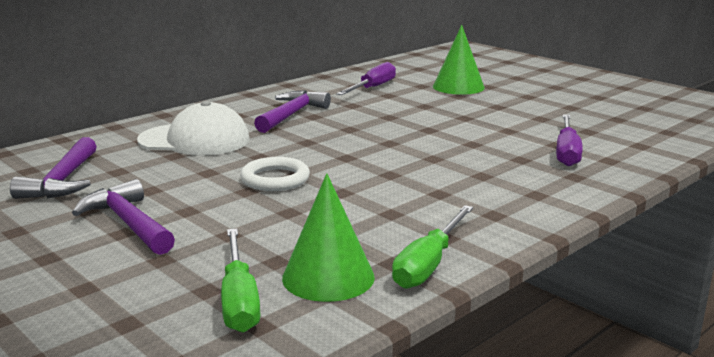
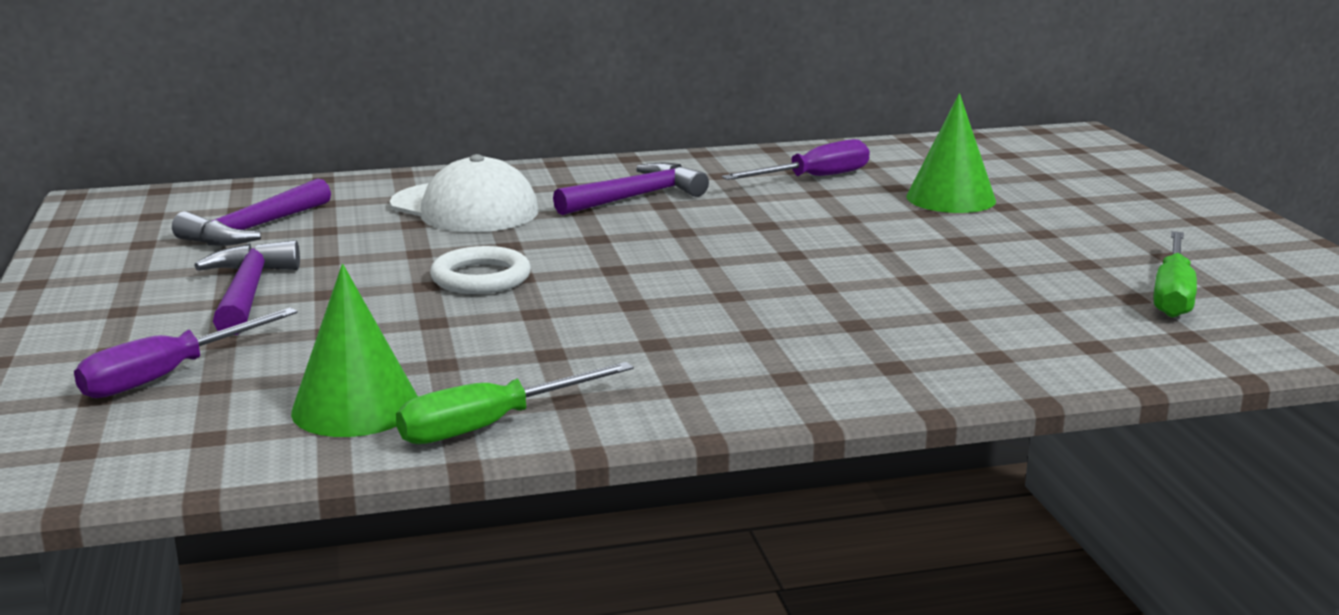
camera: 30 degrees right, 0 degrees up
(239, 299) = (230, 404): green screwdriver -> green screwdriver (1172, 294)
(567, 152) = (945, 329): purple screwdriver -> purple screwdriver (168, 375)

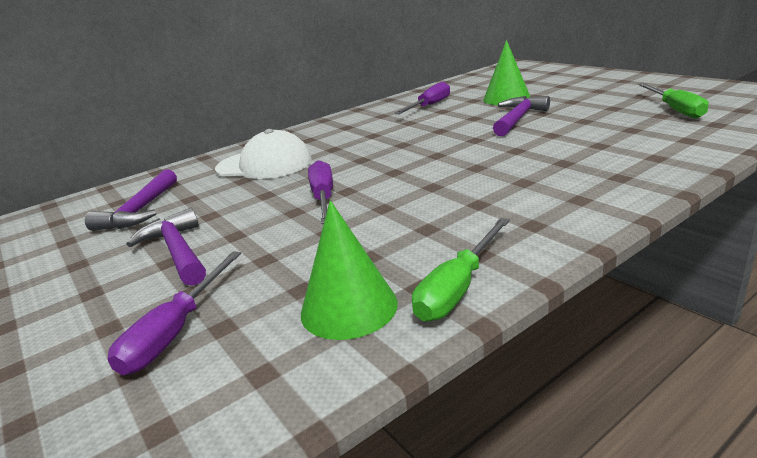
camera: 20 degrees left, 5 degrees up
(481, 278) = (323, 198): white ring -> purple screwdriver
(636, 197) = (354, 135): purple hammer -> purple hammer (518, 119)

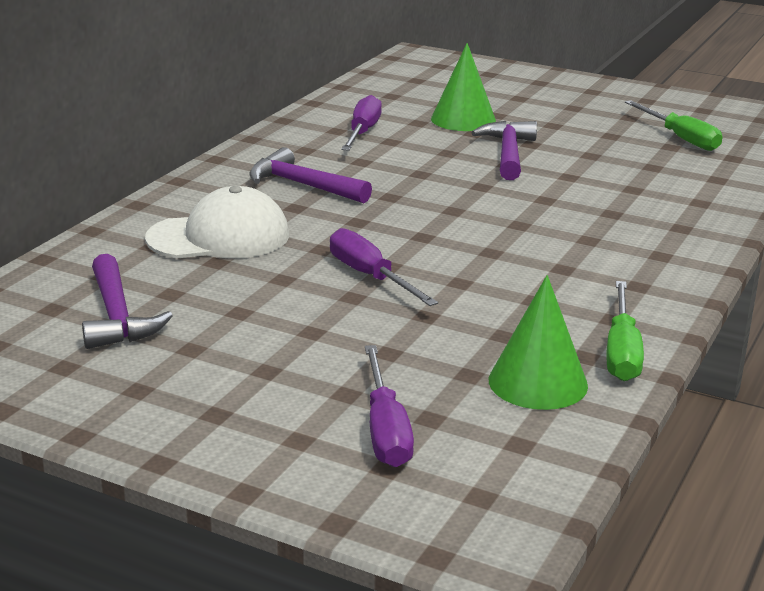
camera: 30 degrees left, 0 degrees up
(178, 251) = (262, 357): purple hammer -> purple hammer (303, 185)

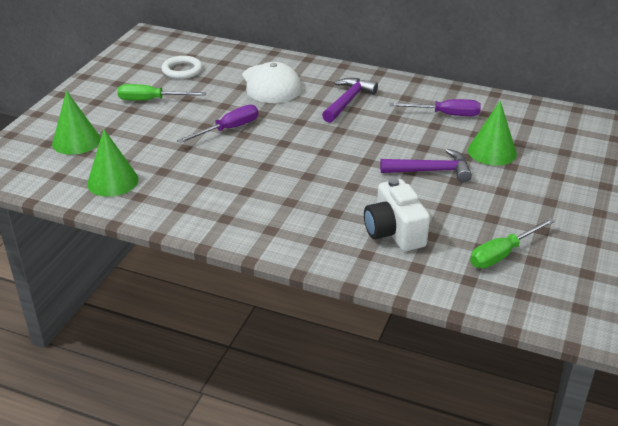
camera: 85 degrees right, 10 degrees up
(117, 316) = (182, 70): purple hammer -> white ring
(385, 429) = (76, 141): purple screwdriver -> green cone
(621, 351) = (143, 208): green screwdriver -> green screwdriver (151, 100)
(650, 184) = (394, 232): none -> white camera

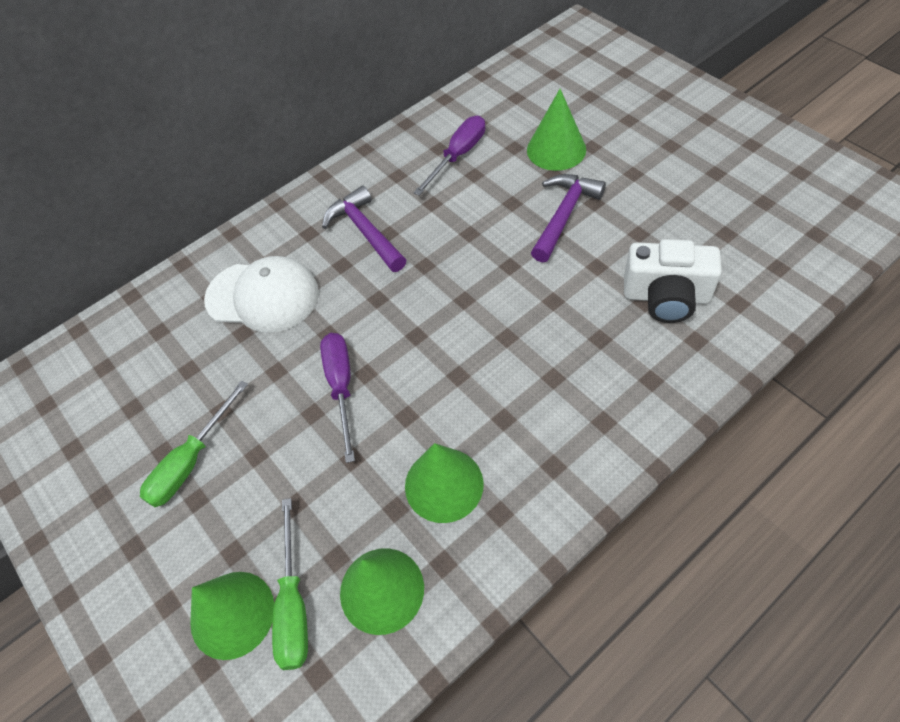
camera: 55 degrees left, 20 degrees up
(182, 70) = (137, 391): white ring -> none
(187, 182) = (444, 484): none -> green cone
(502, 254) = (744, 221): green screwdriver -> green screwdriver (293, 604)

